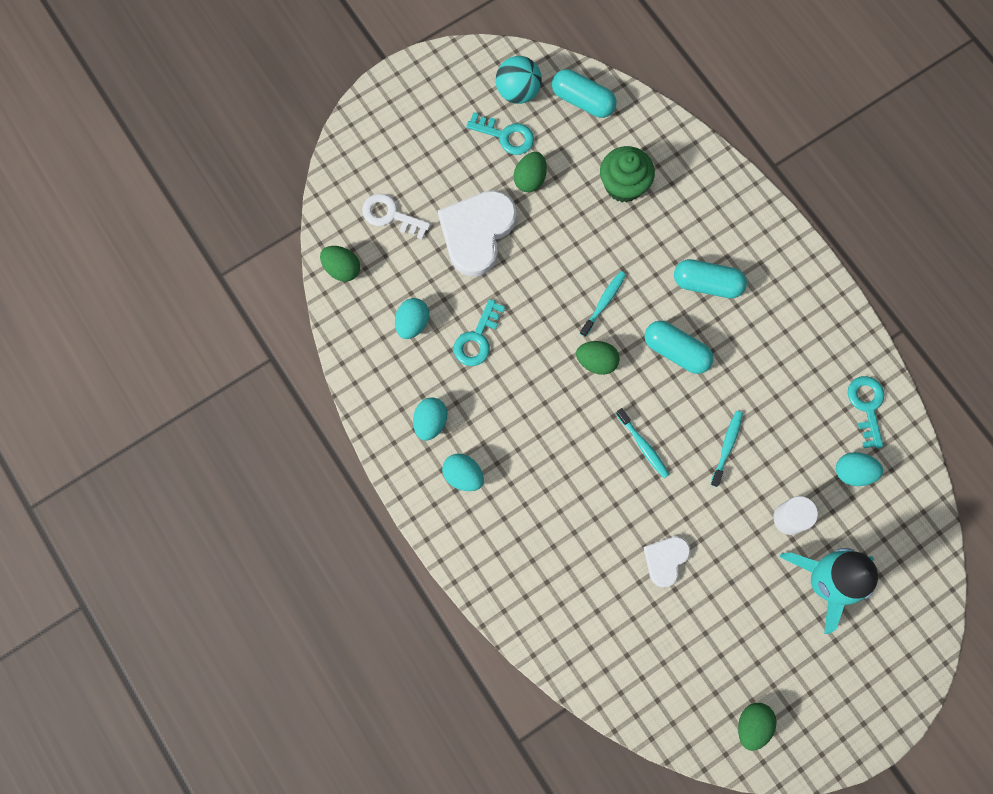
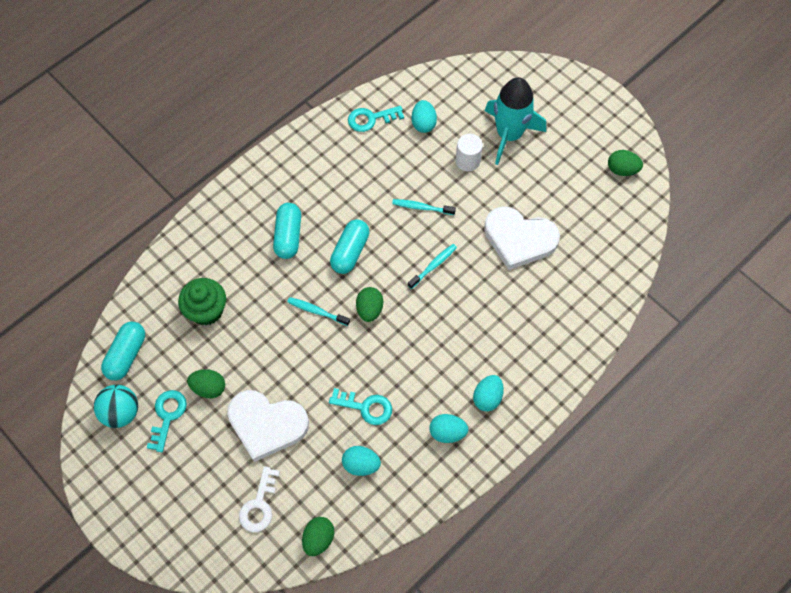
camera: 100 degrees left, 10 degrees down
(665, 560) = (519, 239): white heart -> white heart, size x1.84

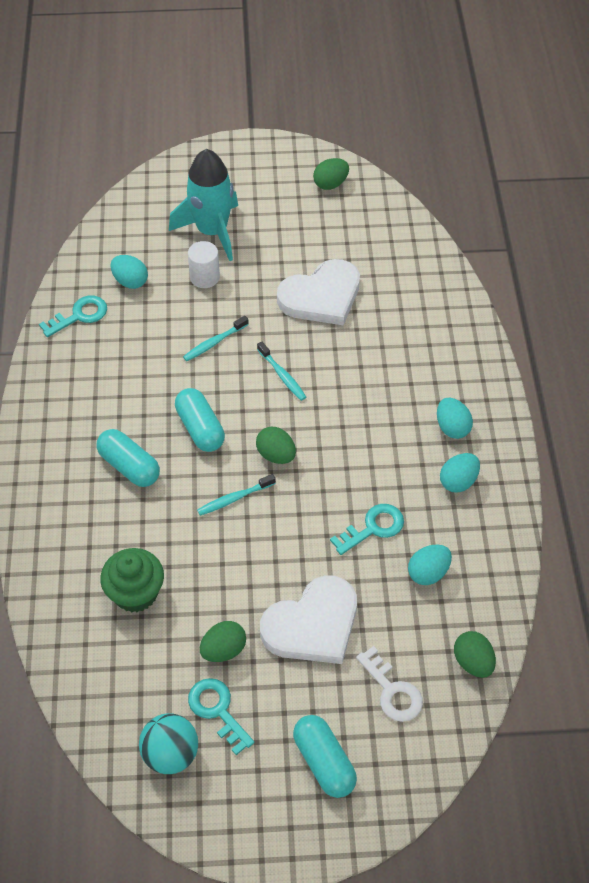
camera: 50 degrees left, 10 degrees down
(126, 355) = (110, 703): turquoise capsule -> turquoise capsule (324, 762)
(371, 119) = (79, 315): turquoise key -> turquoise key turned 150 degrees counterclockwise
(433, 266) = (282, 375): turquoise toothbrush -> turquoise toothbrush turned 150 degrees clockwise

